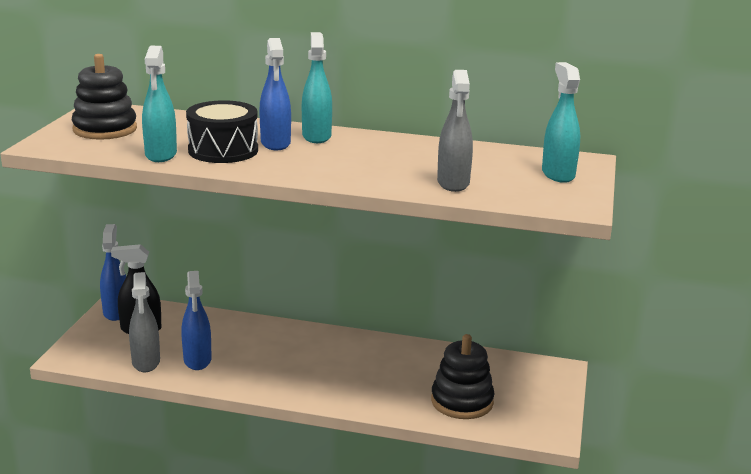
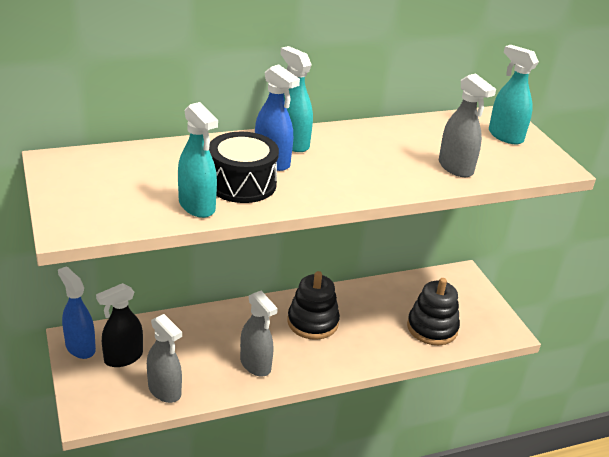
camera: 35 degrees left, 10 degrees up
(105, 129) = (98, 188): black stacking toy -> black stacking toy (312, 322)
(197, 360) = (206, 370): blue spray bottle -> none
(245, 371) = (255, 365): none -> grey spray bottle

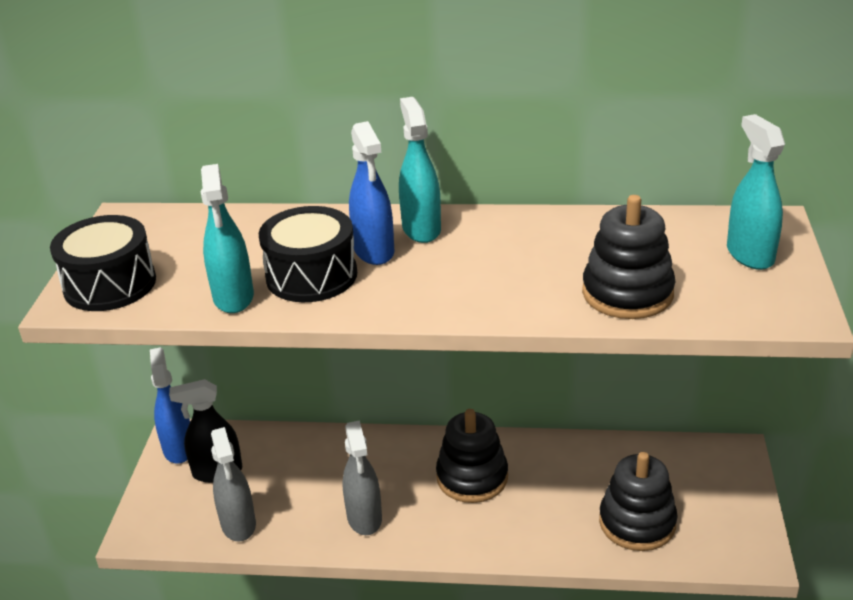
camera: 30 degrees right, 0 degrees up
(88, 211) = (110, 284): none -> black drum
(455, 168) = (627, 293): grey spray bottle -> black stacking toy

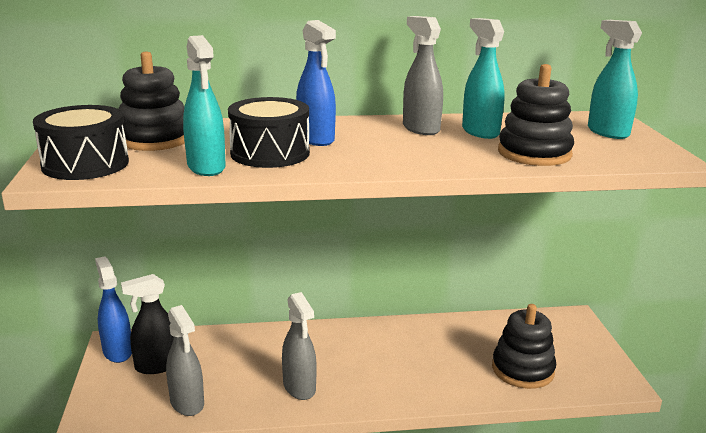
camera: 15 degrees left, 10 degrees down
(421, 229) = (347, 127): turquoise spray bottle -> turquoise spray bottle (480, 132)
(472, 477) = (380, 350): black stacking toy -> black stacking toy (154, 139)
(509, 236) = (420, 128): none -> grey spray bottle

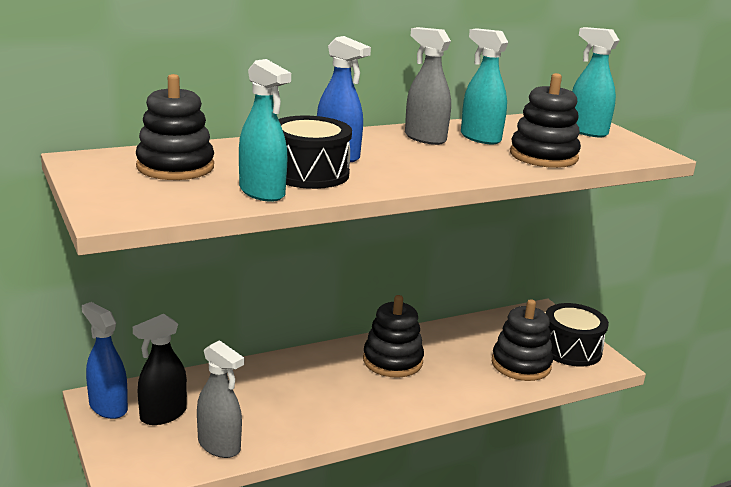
camera: 20 degrees left, 0 degrees up
(85, 164) = (133, 199): black drum -> black drum (570, 349)
(299, 387) = (324, 413): grey spray bottle -> none
(392, 346) = (392, 361): none -> black stacking toy

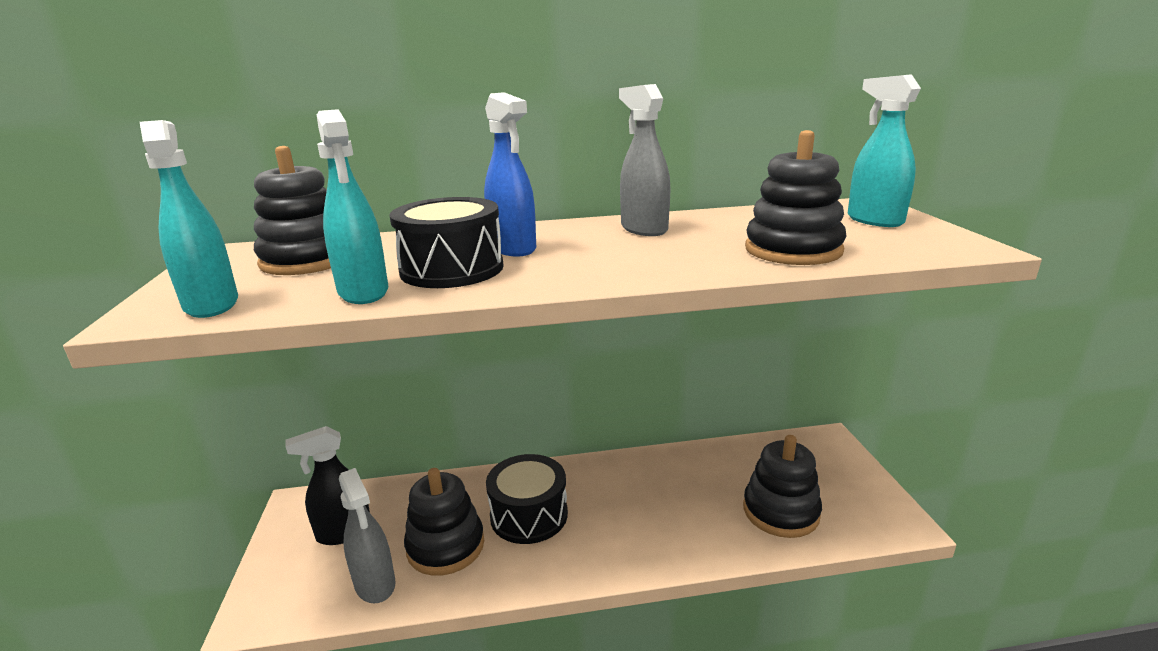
camera: 20 degrees right, 0 degrees up
(108, 407) = (298, 515): blue spray bottle -> none
(392, 361) = (623, 490): black stacking toy -> black stacking toy (445, 546)
(480, 138) = (717, 228): turquoise spray bottle -> turquoise spray bottle (211, 304)
(570, 349) = (853, 496): black drum -> black drum (529, 515)

